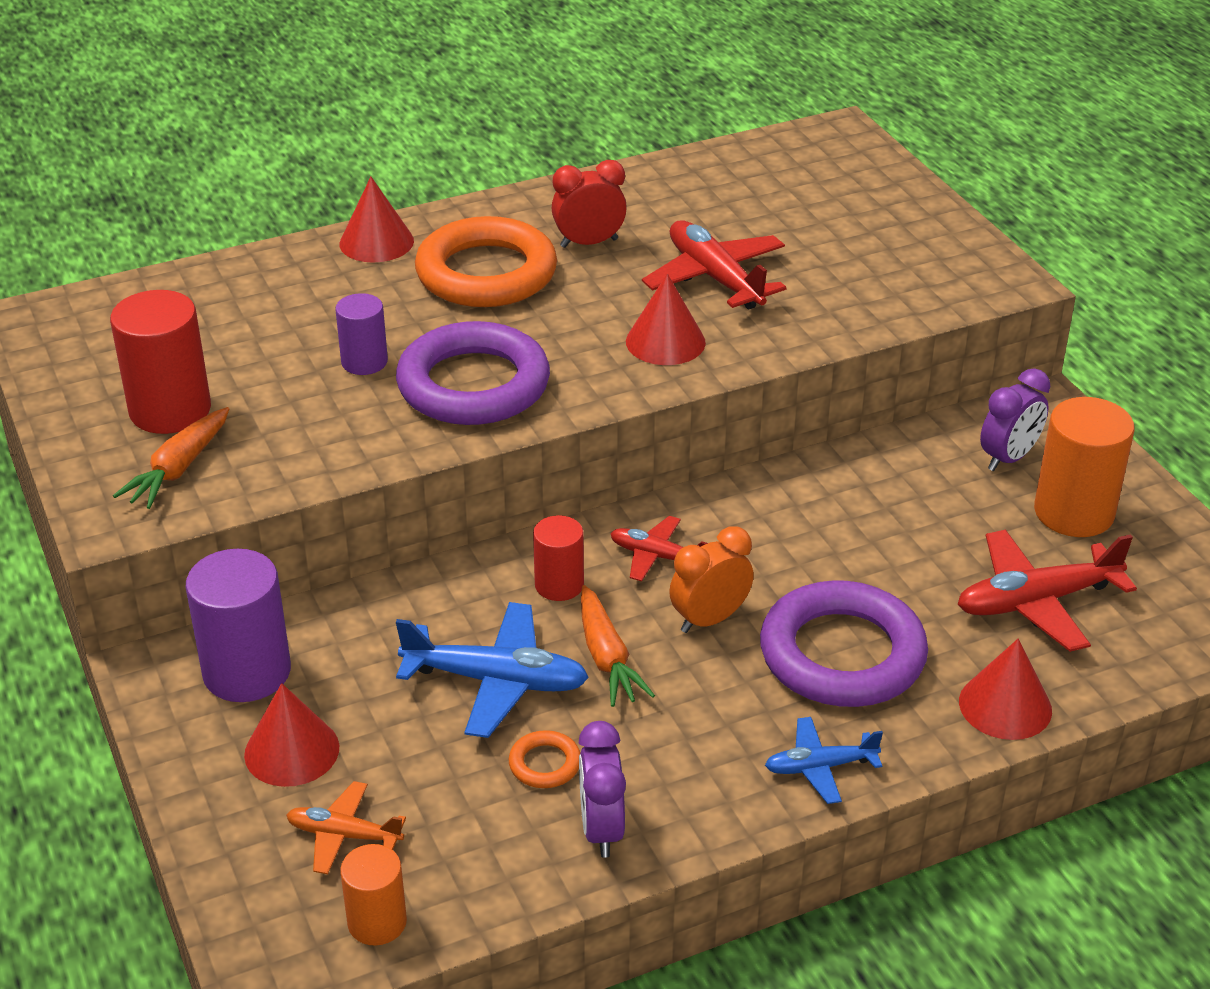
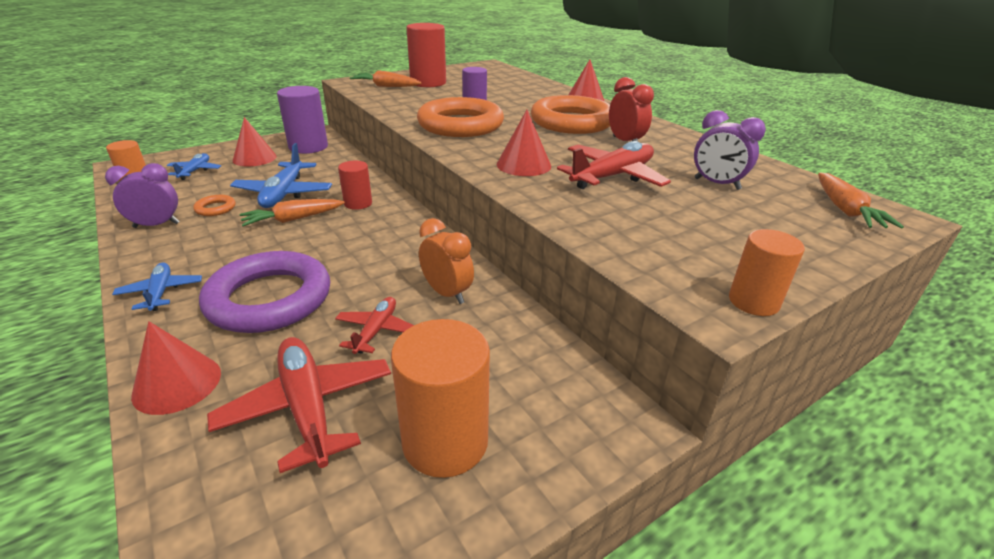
camera: 80 degrees right, 5 degrees down
(344, 835) = (195, 171): orange plane -> blue plane
(473, 385) = (460, 125): purple ring -> orange ring
(657, 556) = (381, 229): red plane -> red plane (376, 330)
(709, 619) = (319, 248): orange clock -> orange clock (447, 293)
(821, 153) = (845, 210): none -> orange carrot
(995, 260) = (753, 302): none -> orange cylinder
(1008, 458) = (525, 391): purple clock -> purple clock (716, 184)

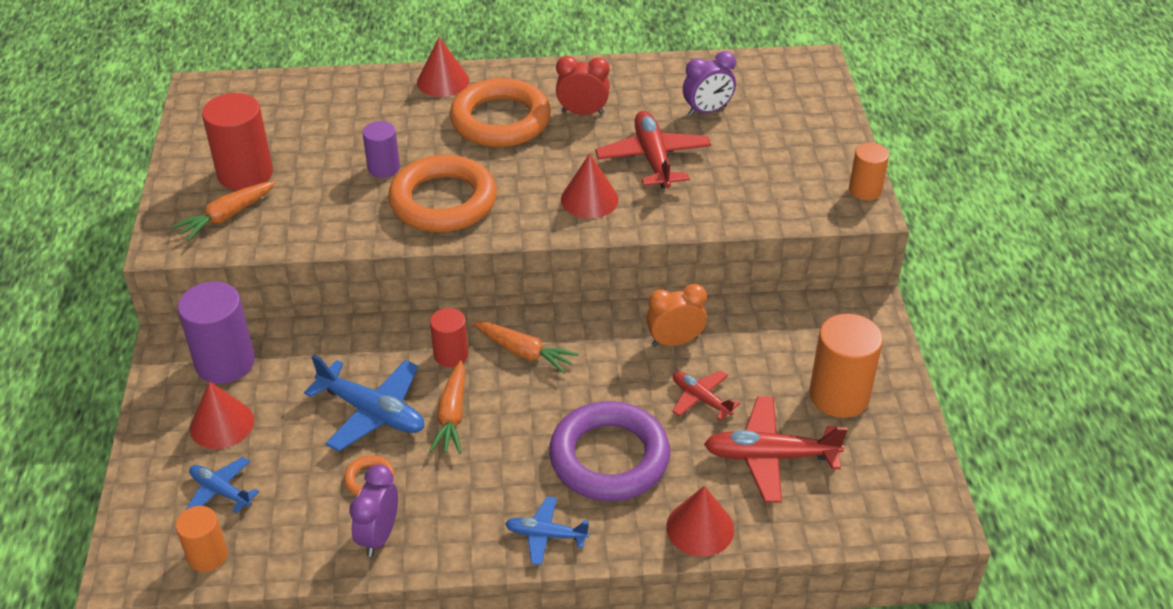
camera: 60 degrees left, 10 degrees up
(845, 210) = (788, 77): orange carrot -> orange carrot (524, 352)

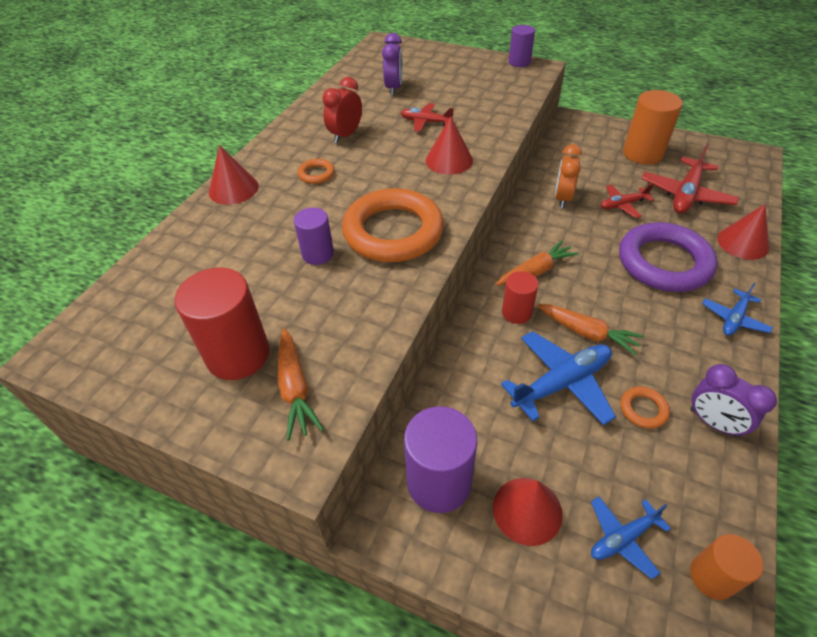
camera: 60 degrees left, 5 degrees up
(500, 120) = (316, 174): orange ring -> orange ring, size x0.41
(653, 158) = (425, 122): red plane -> red plane, size x0.58
(865, 190) = (519, 62): orange cylinder -> purple cylinder

